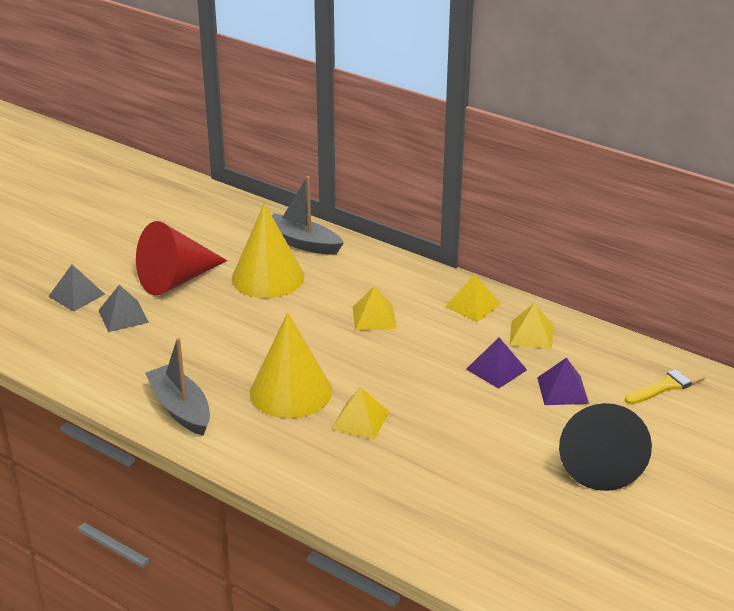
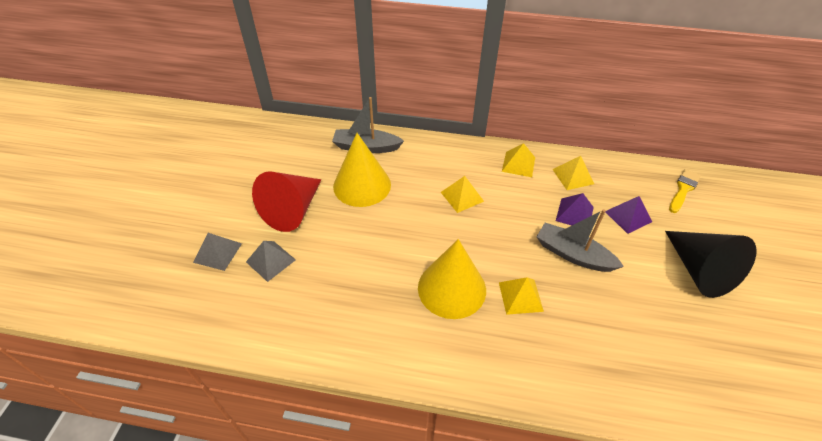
camera: 25 degrees left, 15 degrees up
(180, 409) = (378, 341): grey boat -> grey boat (573, 254)

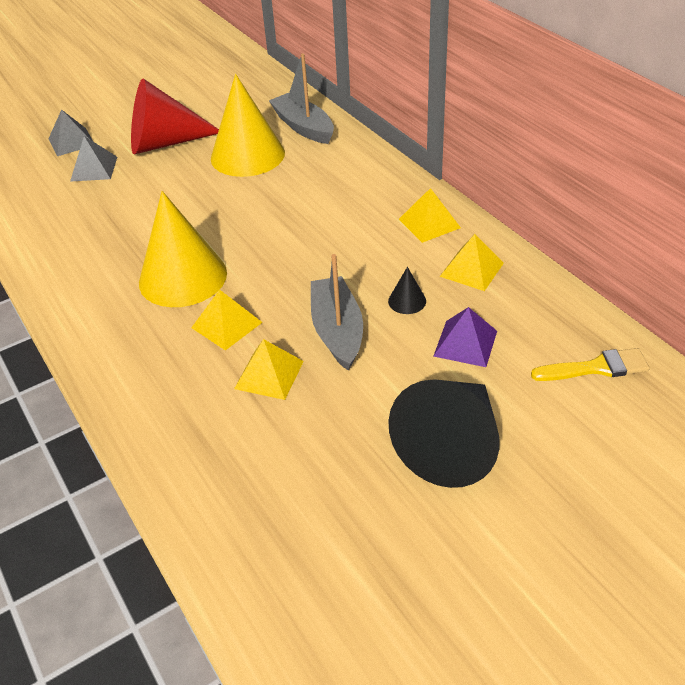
camera: 50 degrees right, 5 degrees down
(462, 196) = (319, 216): yellow pyramid -> yellow pyramid (269, 375)
(574, 213) = (407, 301): purple pyramid -> black cone

